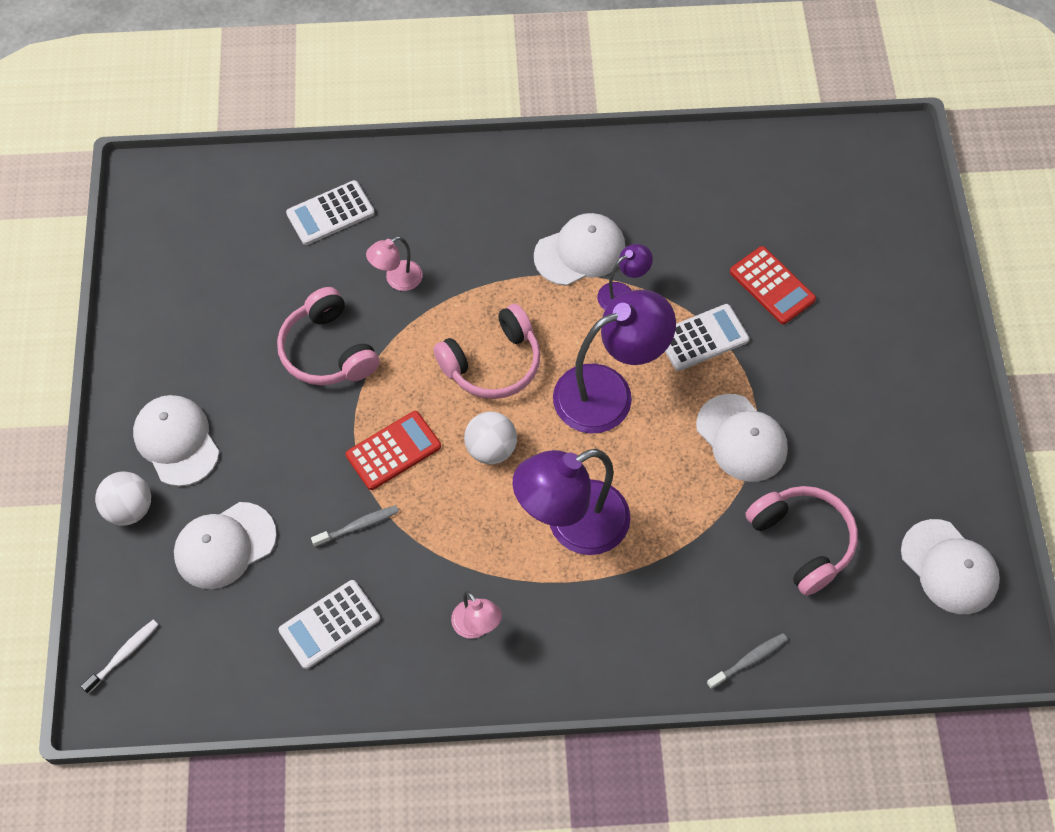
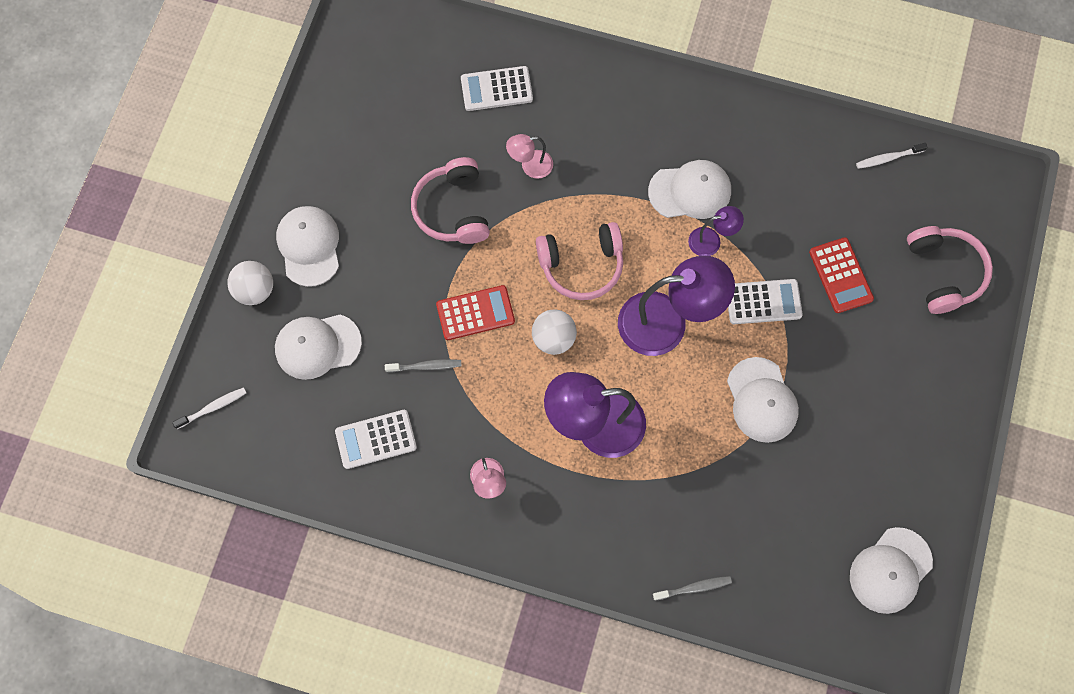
camera: 20 degrees right, 10 degrees up
(772, 156) = (888, 158): none -> white toothbrush
(802, 541) = (776, 505): pink headphones -> pink headphones (943, 272)
(949, 567) = (890, 570): white cap -> white cap turned 60 degrees clockwise

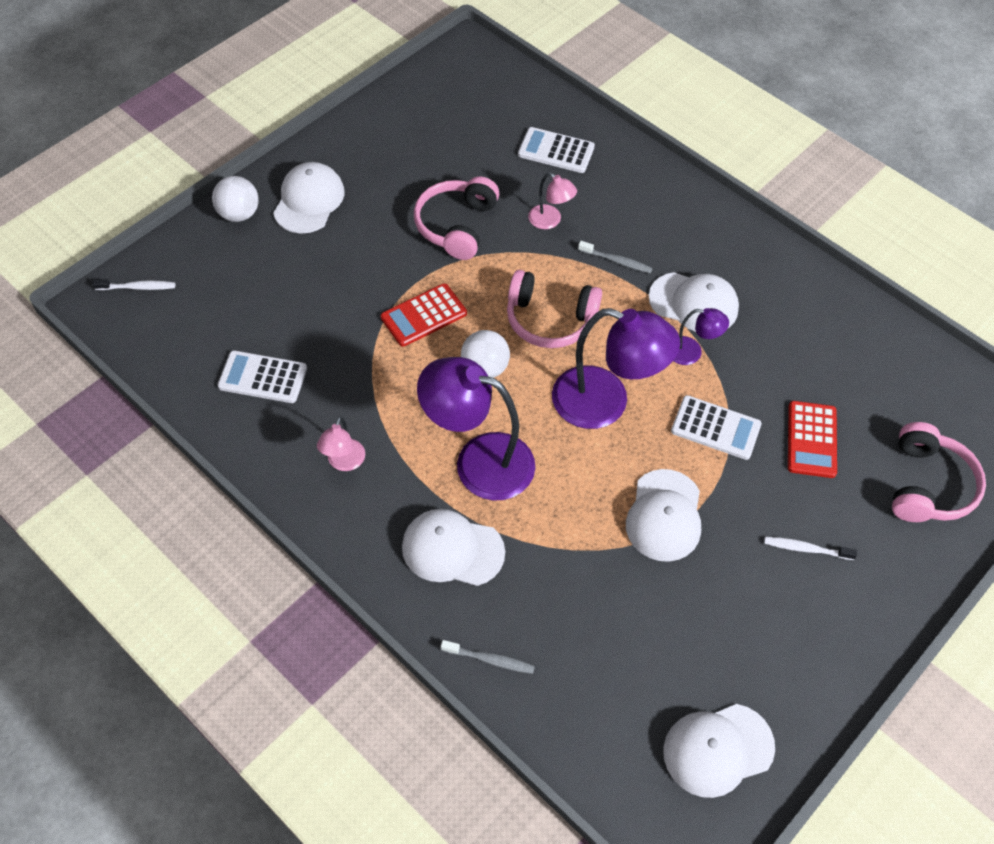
camera: 25 degrees right, 15 degrees down
(317, 346) = (262, 280): white cap -> white cap (452, 549)
(425, 366) = (349, 338): grey toothbrush -> grey toothbrush (616, 261)
(475, 313) = (423, 315): red calculator -> red calculator turned 135 degrees clockwise
(530, 166) = (550, 221): pink lamp -> pink lamp turned 150 degrees counterclockwise
(888, 158) = (917, 358): white toothbrush -> white toothbrush (806, 549)

